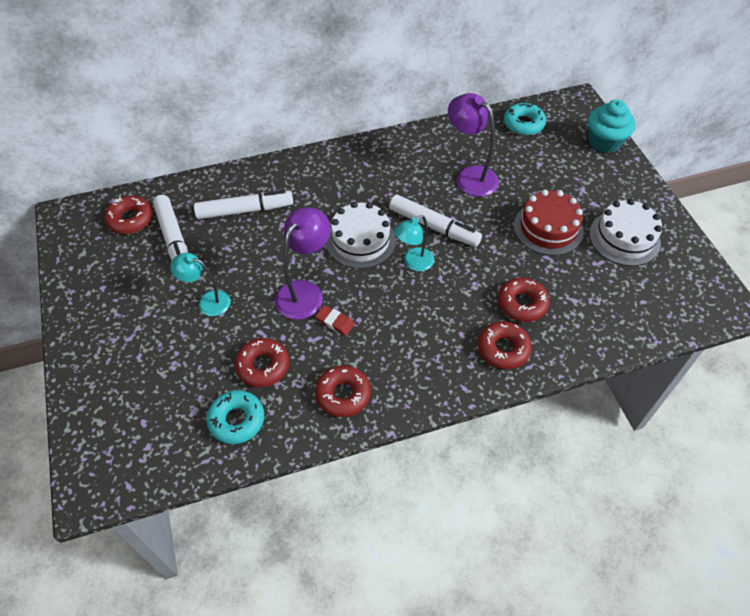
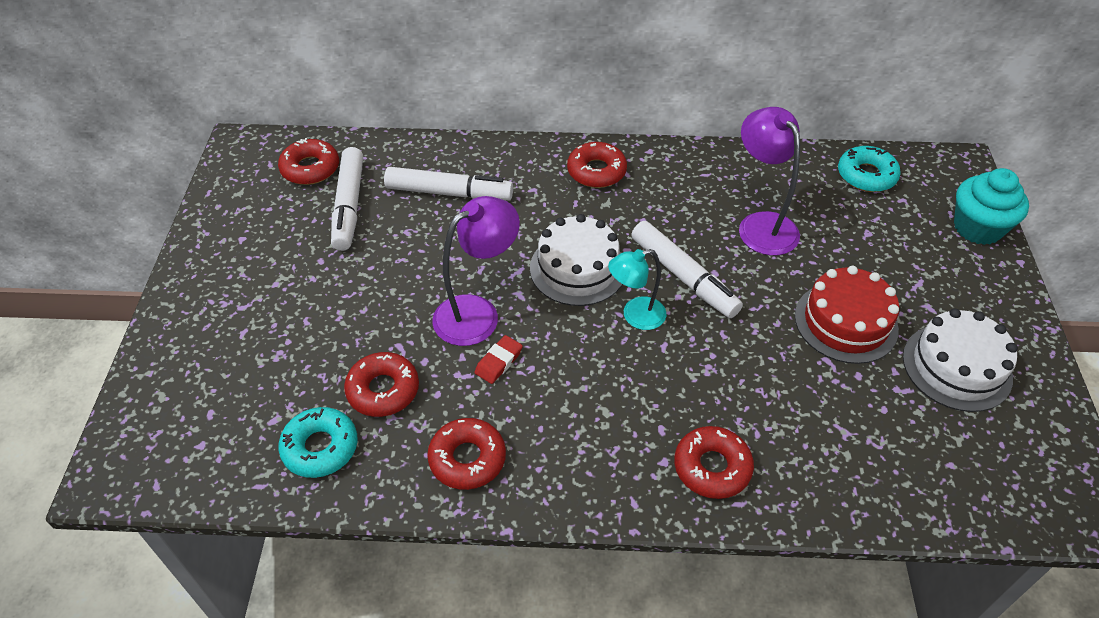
camera: 20 degrees right, 5 degrees down
(207, 301) = (353, 290): turquoise lamp -> none
(335, 322) = (498, 362): red eraser -> red eraser turned 75 degrees clockwise
(522, 304) = (765, 414): red donut -> red donut (596, 171)

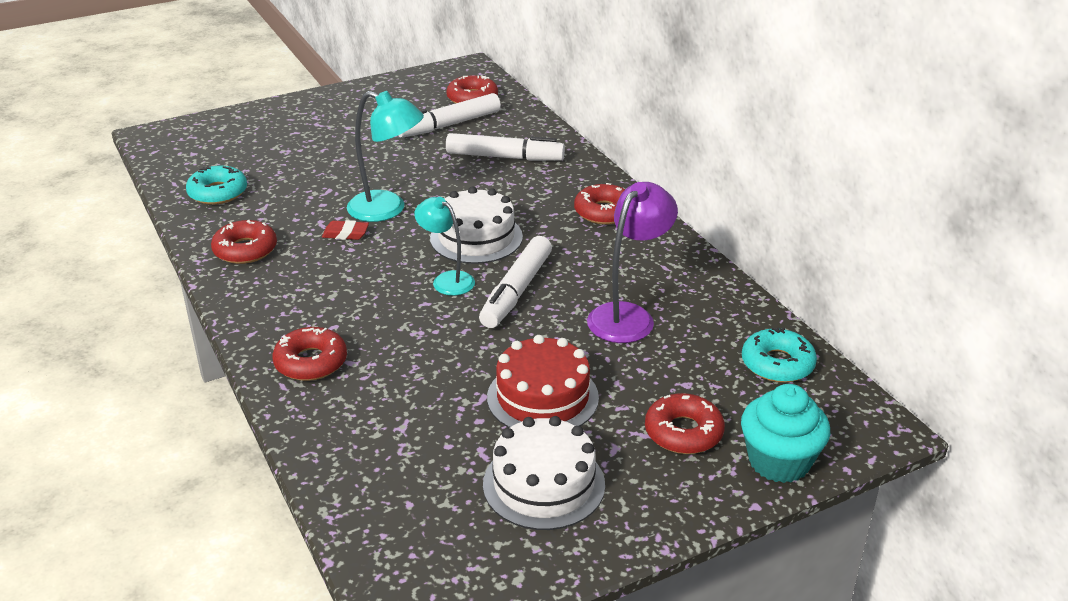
camera: 60 degrees right, 15 degrees down
(383, 390) = (283, 198): red donut -> red donut (683, 432)
(449, 193) = (504, 157): white marker -> white marker turned 60 degrees counterclockwise
(477, 313) = (387, 209): purple lamp -> turquoise lamp

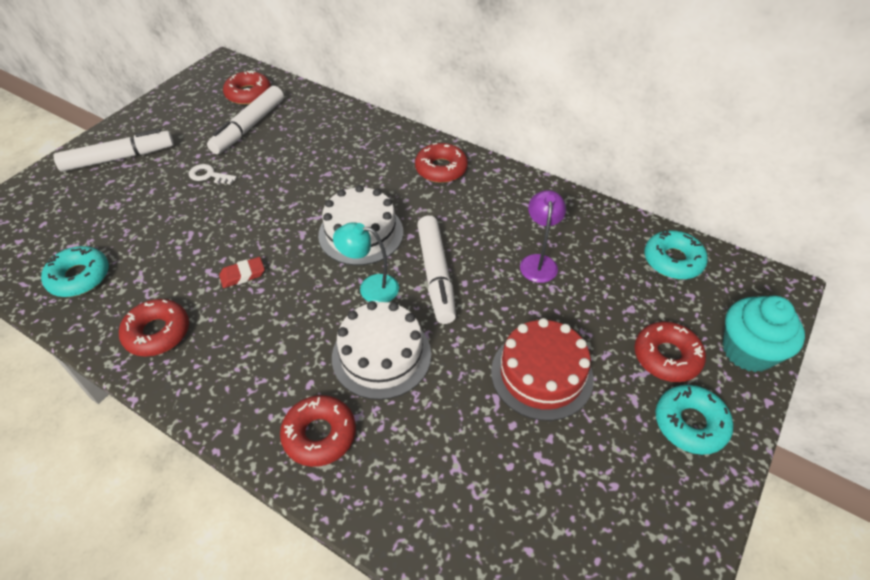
camera: 30 degrees left, 15 degrees up
(380, 152) = (209, 175): none -> white key
(387, 209) = (261, 234): turquoise lamp -> none
(504, 157) = (321, 143): white marker -> white marker (119, 158)
(544, 484) = (614, 465): white cake -> white cake (381, 355)
(628, 316) = (538, 262): purple lamp -> purple lamp, size x0.66
(651, 487) = (690, 423): none -> turquoise donut

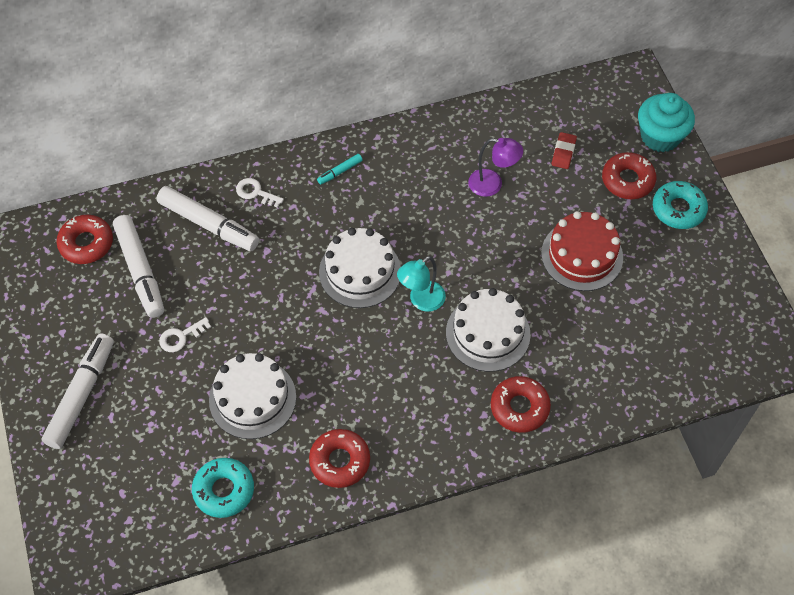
camera: 50 degrees left, 10 degrees up
(182, 243) = (252, 398): none -> white cake
(242, 275) = (330, 375): red eraser -> red eraser (563, 152)
(373, 140) = (255, 192): none -> white key
(436, 275) = (446, 253): white marker -> white marker (208, 224)
(441, 169) = (340, 172): red donut -> turquoise marker
(538, 262) = (492, 184): purple lamp -> purple lamp turned 150 degrees clockwise
(673, 260) = (562, 110): turquoise donut -> none

